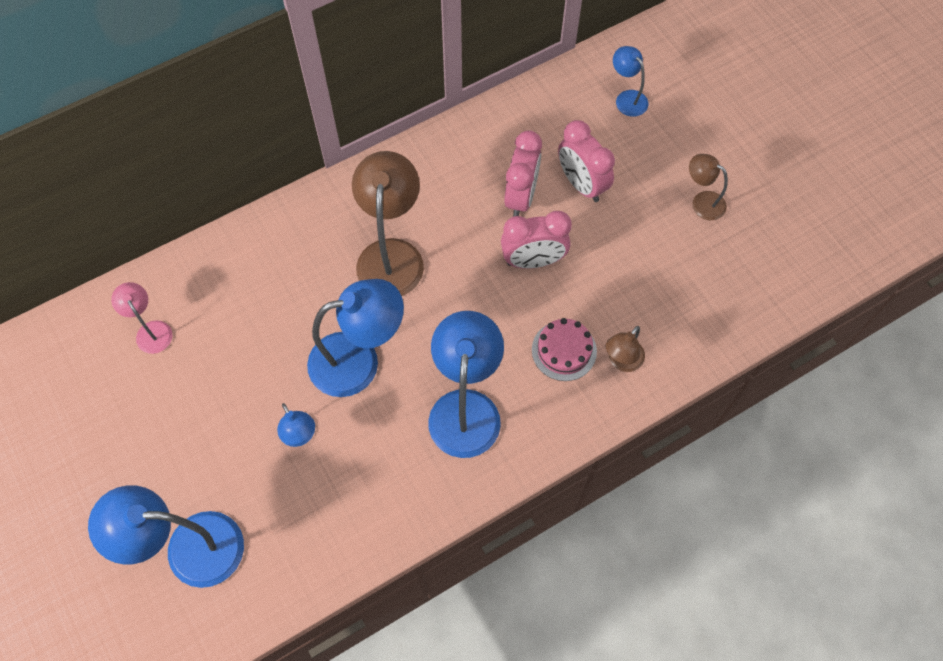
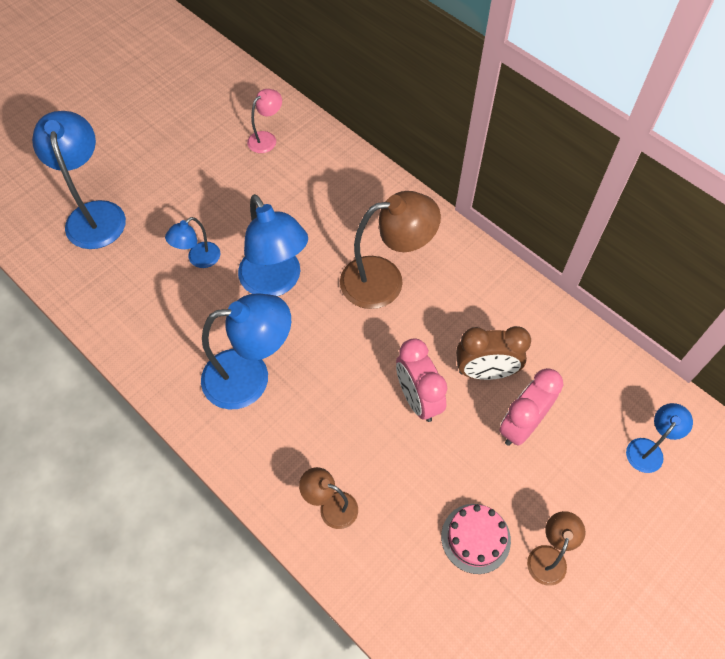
camera: 75 degrees right, 5 degrees down
(521, 196) = (485, 372): pink clock -> brown clock
(564, 350) = (329, 449): pink cake -> pink cake (475, 538)

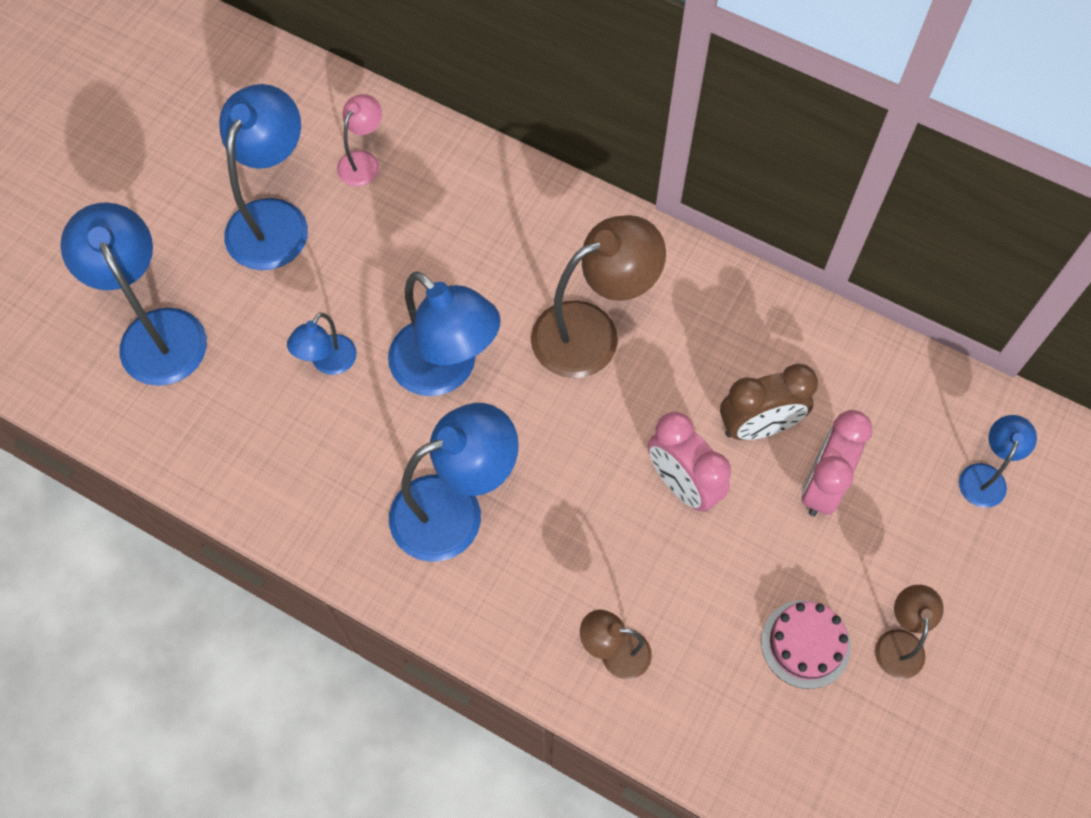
camera: 15 degrees left, 5 degrees up
(196, 161) = (274, 219): none -> blue lamp

